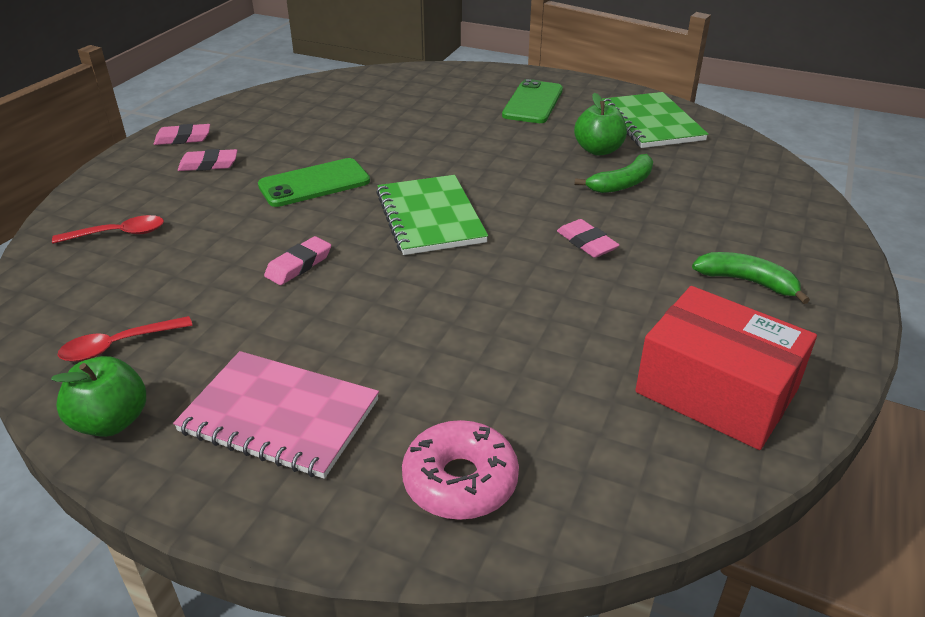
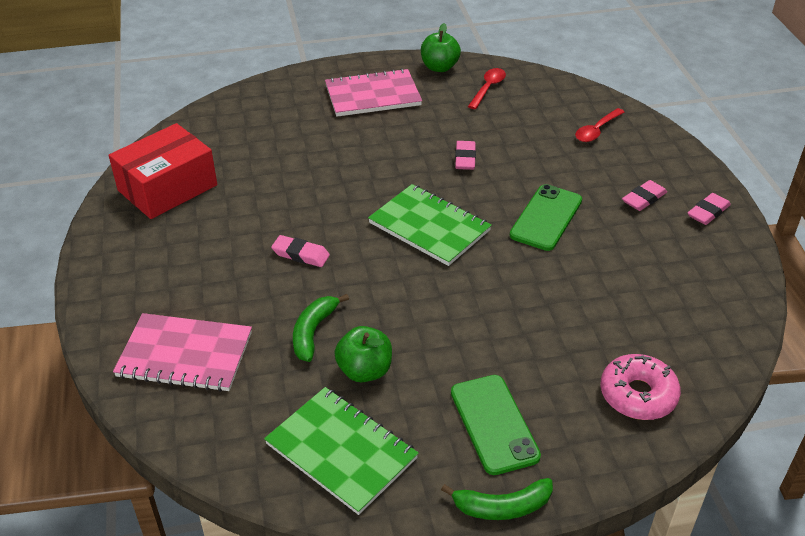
camera: 145 degrees right, 5 degrees up
(460, 481) = (269, 106): pink donut -> pink donut (638, 395)
(716, 391) = (167, 188): red box -> red box turned 45 degrees counterclockwise
(747, 282) = (169, 270): green banana -> green banana (502, 507)
(753, 208) = (185, 354): none -> pink notebook

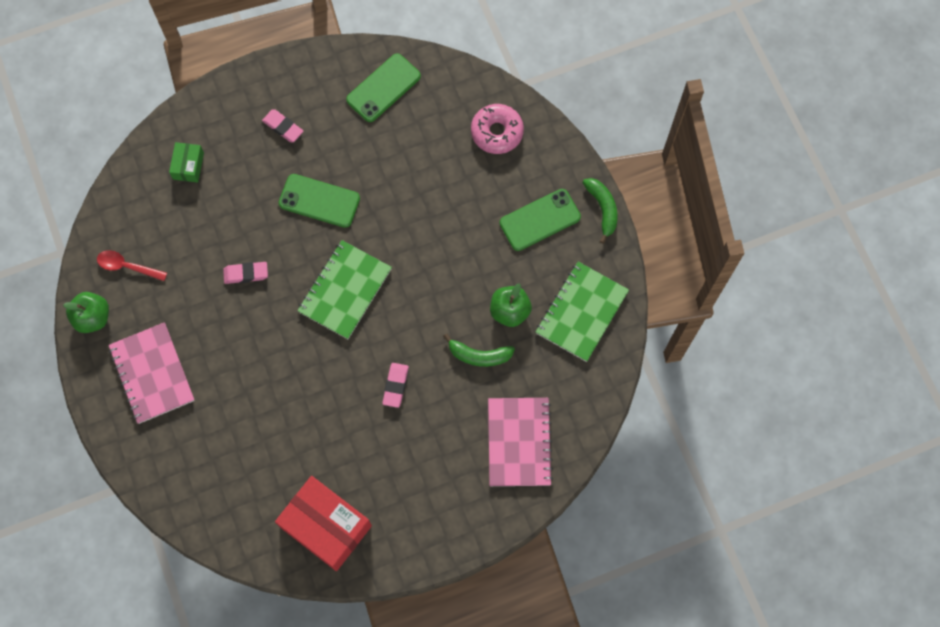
camera: 100 degrees left, 30 degrees up
(596, 131) = (188, 166): red spoon -> green box
(702, 287) = (383, 88): none -> green phone
(708, 212) = (293, 80): pink eraser -> none

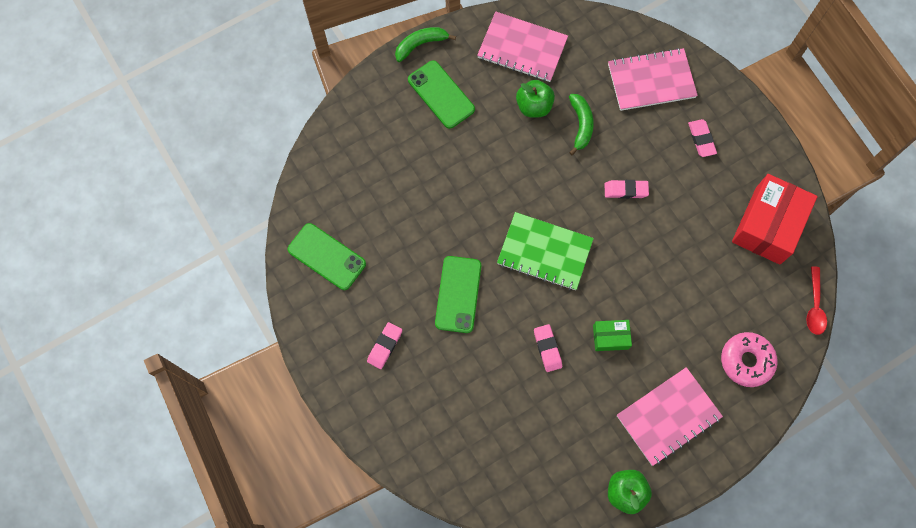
camera: 100 degrees left, 0 degrees up
(127, 266) = (564, 470): red spoon -> red spoon (814, 306)
(188, 166) = (443, 433): green box -> green box (610, 337)
(439, 480) = (701, 139): none -> pink eraser
(497, 132) = (358, 145): pink donut -> pink donut (746, 361)
(582, 312) = (522, 48): green notebook -> pink notebook

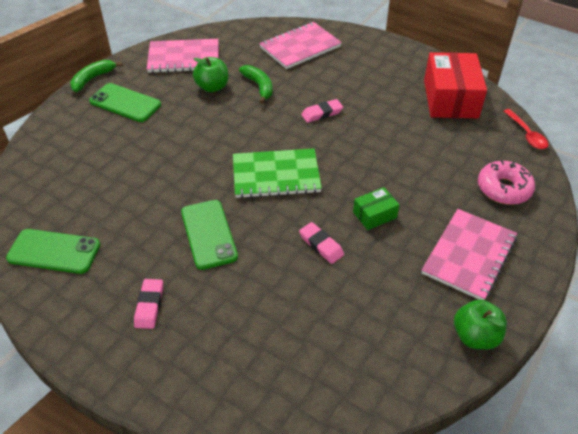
camera: 25 degrees left, 25 degrees down
(701, 139) = (361, 67): pink eraser -> none

